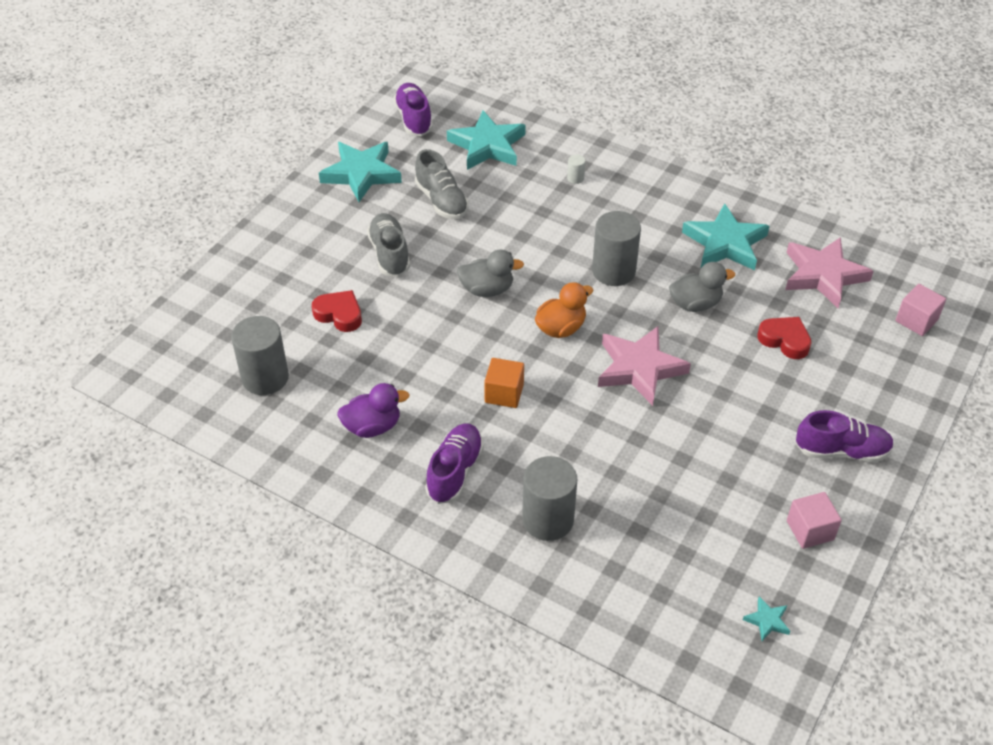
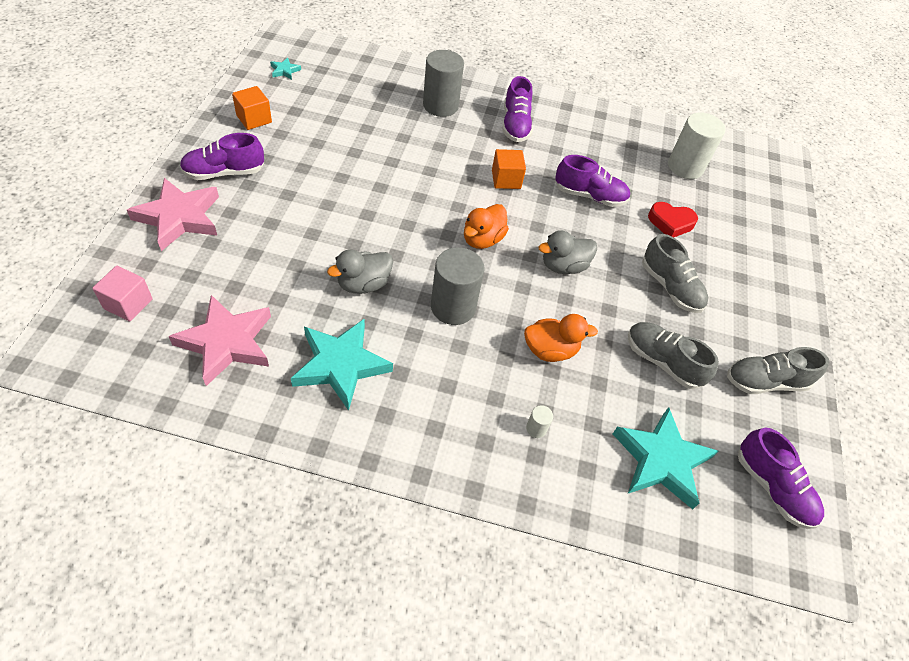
camera: 155 degrees right, 5 degrees up
(265, 377) = (685, 167): grey cylinder -> white cylinder
(361, 174) = (765, 382): turquoise star -> grey shoe
(372, 426) = (587, 145): purple duck -> none
(413, 358) = (589, 196): none -> purple shoe
(538, 224) = (550, 350): none -> orange duck
(639, 368) = (403, 214): pink star -> pink star (179, 217)
(785, 340) = (271, 260): red heart -> none
(810, 530) = (254, 119): pink cube -> orange cube

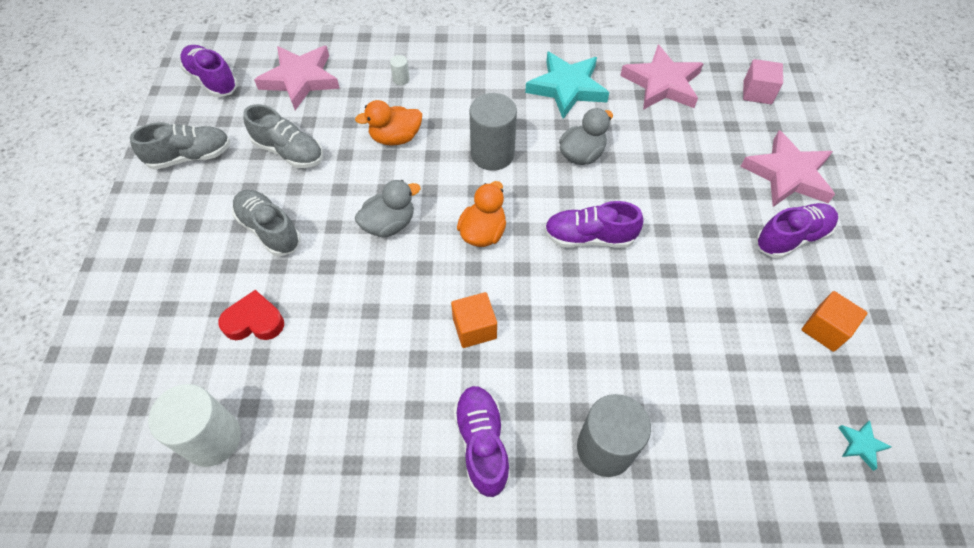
camera: 175 degrees right, 5 degrees up
(589, 196) = (361, 334): purple shoe -> purple shoe (589, 237)
(661, 460) = (300, 79): turquoise star -> pink star

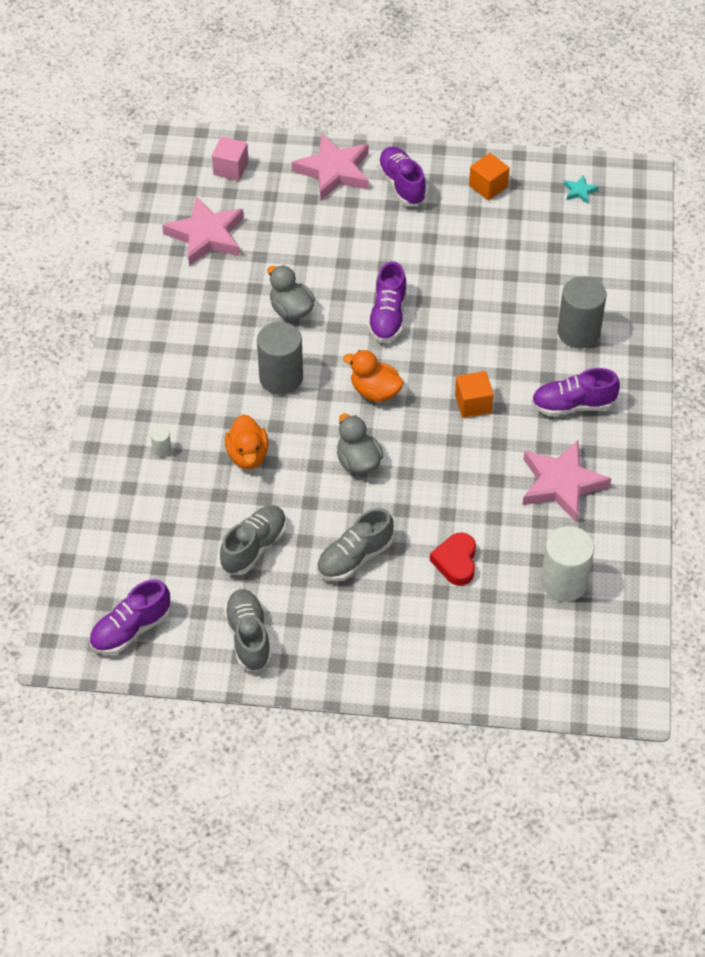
camera: 85 degrees left, 5 degrees down
(300, 79) = (145, 542): pink star -> pink star (561, 484)
(567, 88) = (199, 310): turquoise star -> none

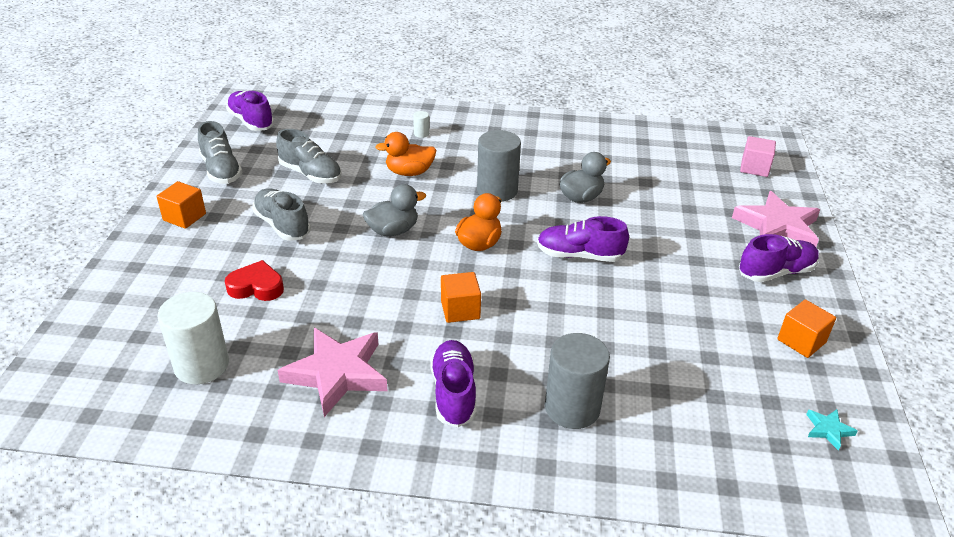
camera: 90 degrees right, 15 degrees down
(206, 235) = (664, 155): pink star -> none
(248, 637) = (221, 170): grey shoe -> grey shoe turned 75 degrees clockwise
(344, 651) = (184, 217): none -> orange cube

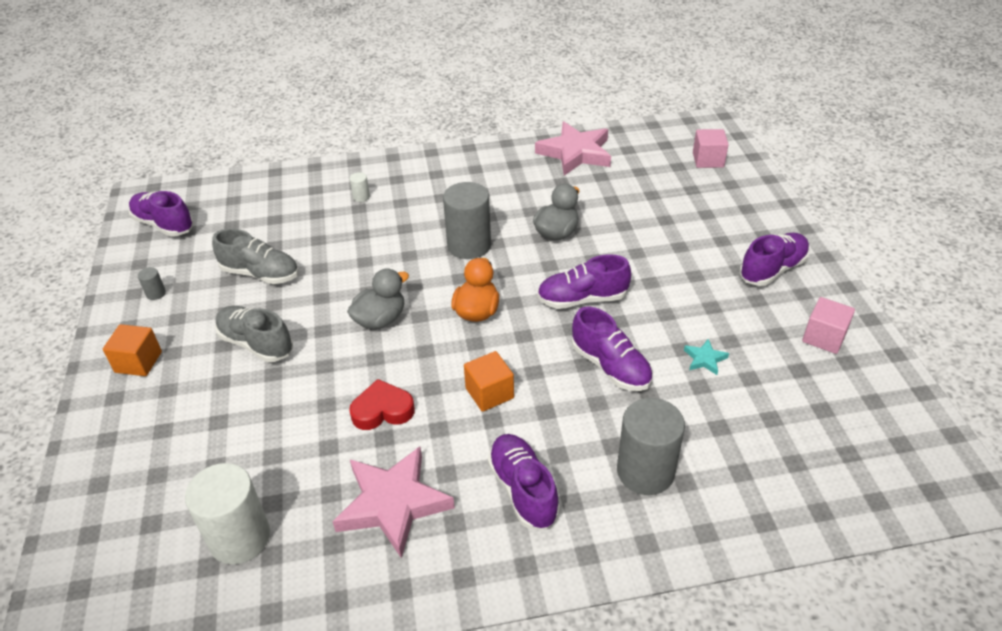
camera: 15 degrees left, 5 degrees up
(221, 170) = (156, 293): grey shoe -> grey cylinder
(256, 287) = (260, 426): red heart -> red heart (382, 410)
(409, 172) = (368, 246): orange duck -> none
(580, 315) = (610, 366): none -> purple shoe
(777, 227) = (754, 220): pink star -> pink star (575, 153)
(801, 341) = (824, 337): orange cube -> pink cube
(828, 430) = (883, 424): turquoise star -> turquoise star (705, 359)

